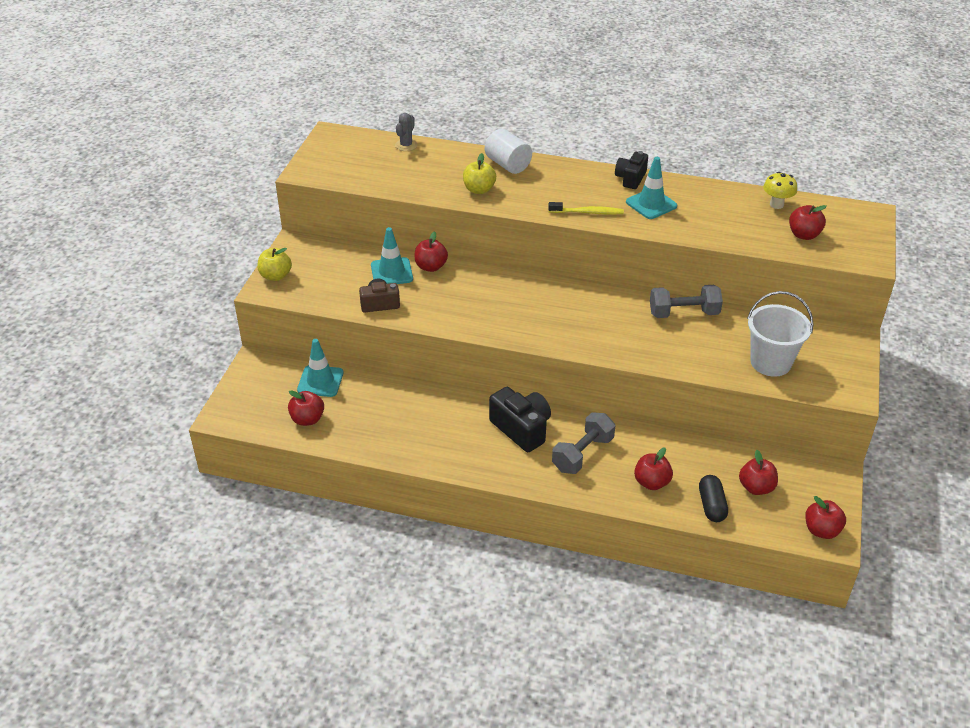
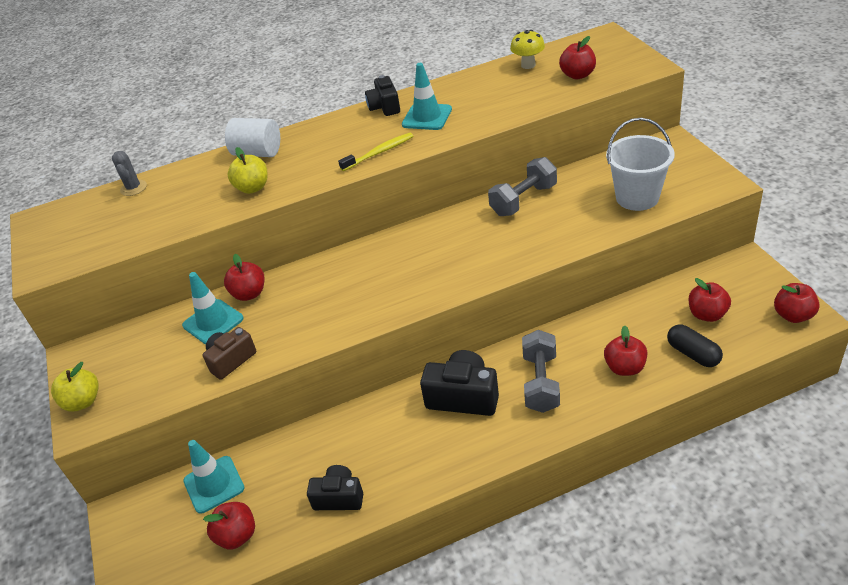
camera: 30 degrees left, 0 degrees up
(384, 437) = (339, 497): none -> black camera

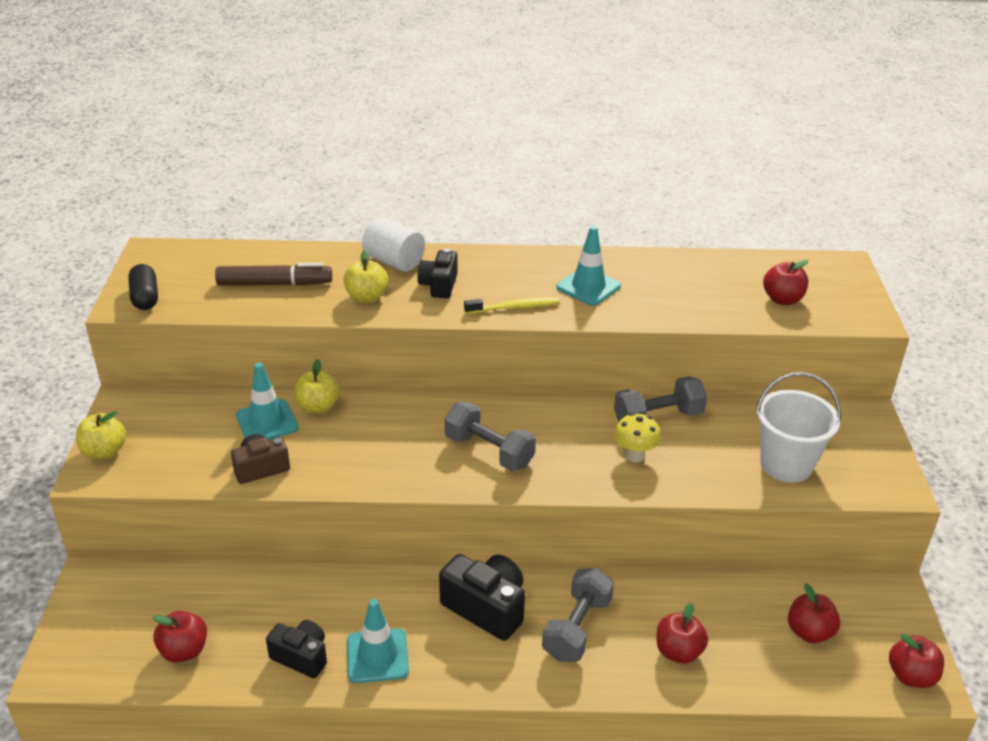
camera: 15 degrees right, 5 degrees down
(133, 188) = (255, 254): grey cactus -> none
(166, 205) = (275, 284): none -> brown marker
(214, 484) = (191, 589): turquoise traffic cone -> turquoise traffic cone (377, 656)
(249, 294) = (318, 407): red apple -> yellow apple
(384, 107) = (552, 259): black camera -> black camera (439, 285)
(410, 274) = (489, 451): none -> grey dumbbell
(528, 65) = (735, 268): yellow mushroom -> yellow mushroom (634, 455)
(693, 354) = (765, 669): black capsule -> black capsule (145, 297)

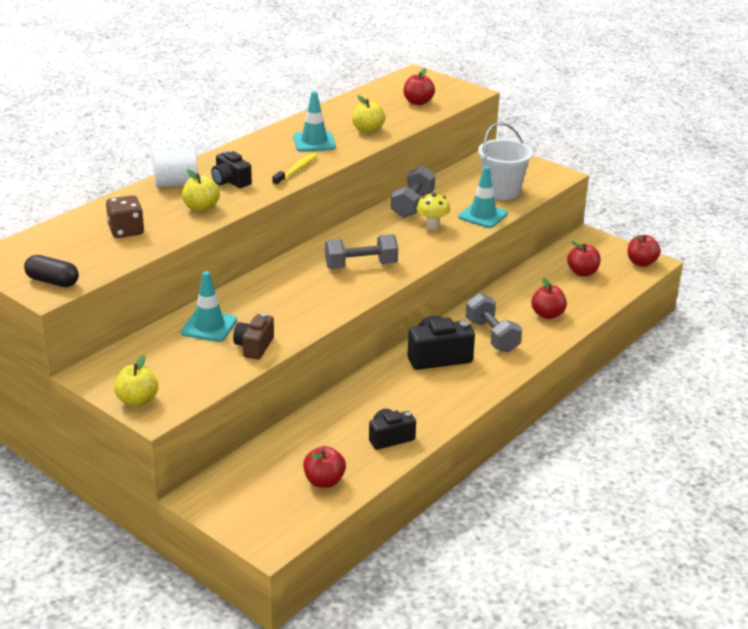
camera: 50 degrees left, 5 degrees down
(275, 284) = (126, 231): brown marker -> brown dice
(318, 407) = (224, 302): yellow apple -> yellow apple (368, 130)
(377, 656) = (425, 410): turquoise traffic cone -> turquoise traffic cone (482, 215)

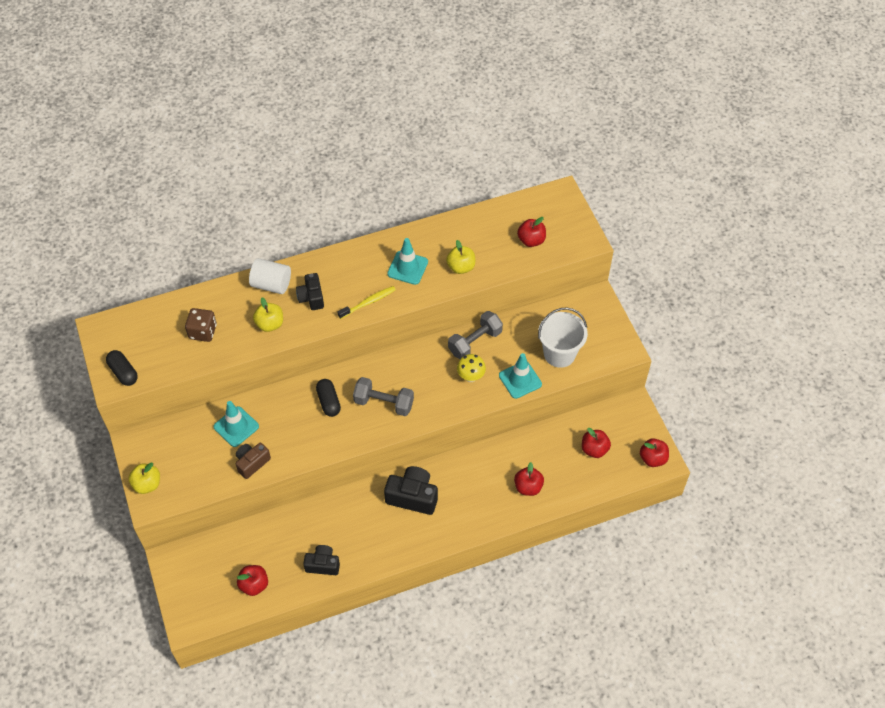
camera: 30 degrees right, 25 degrees up
(299, 281) = (328, 402): none -> black capsule
(492, 336) = (468, 492): grey dumbbell -> none

